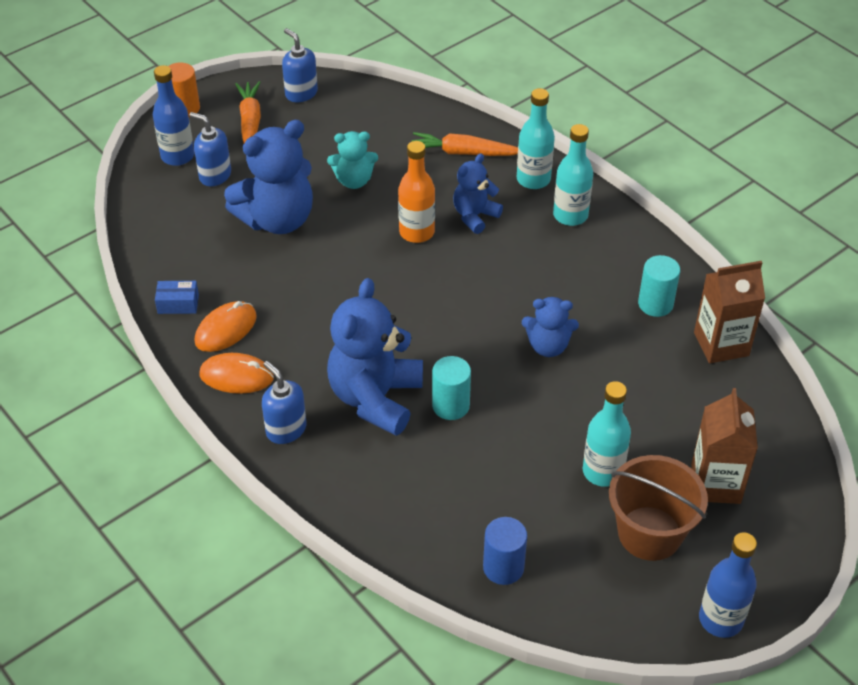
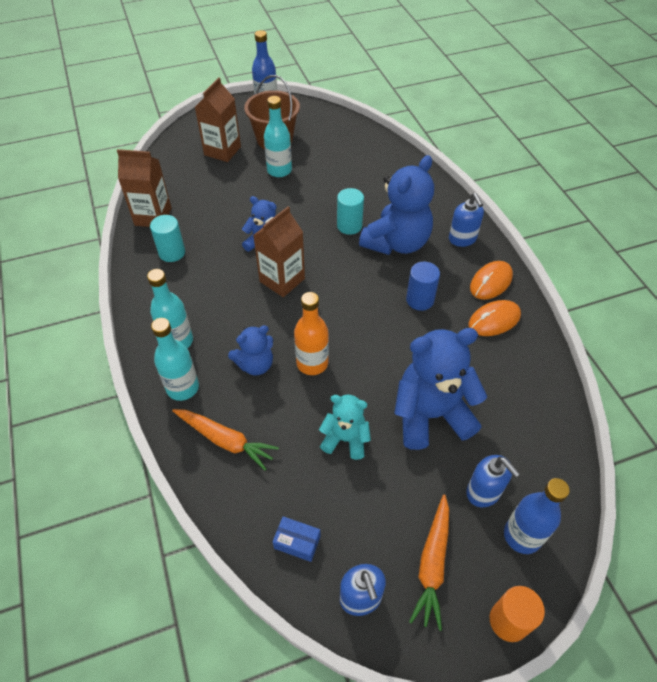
camera: 160 degrees left, 5 degrees up
(178, 304) = (531, 353): blue box -> blue box (297, 542)
(236, 376) = (491, 282): orange mouse -> orange mouse turned 75 degrees counterclockwise
(499, 308) = (282, 280): none -> brown carton
(503, 567) = (360, 144): blue cylinder -> blue cylinder (420, 300)

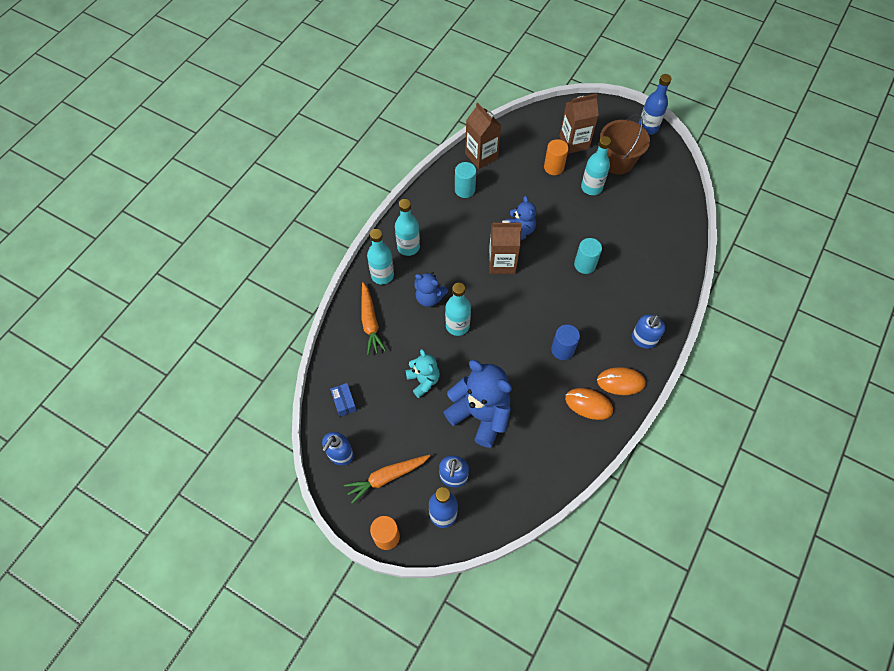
camera: 50 degrees right, 10 degrees up
(229, 179) = (553, 167): none -> orange cylinder
(312, 363) = (457, 325): orange bottle -> turquoise bottle
(397, 243) = (598, 302): blue teddy bear -> none

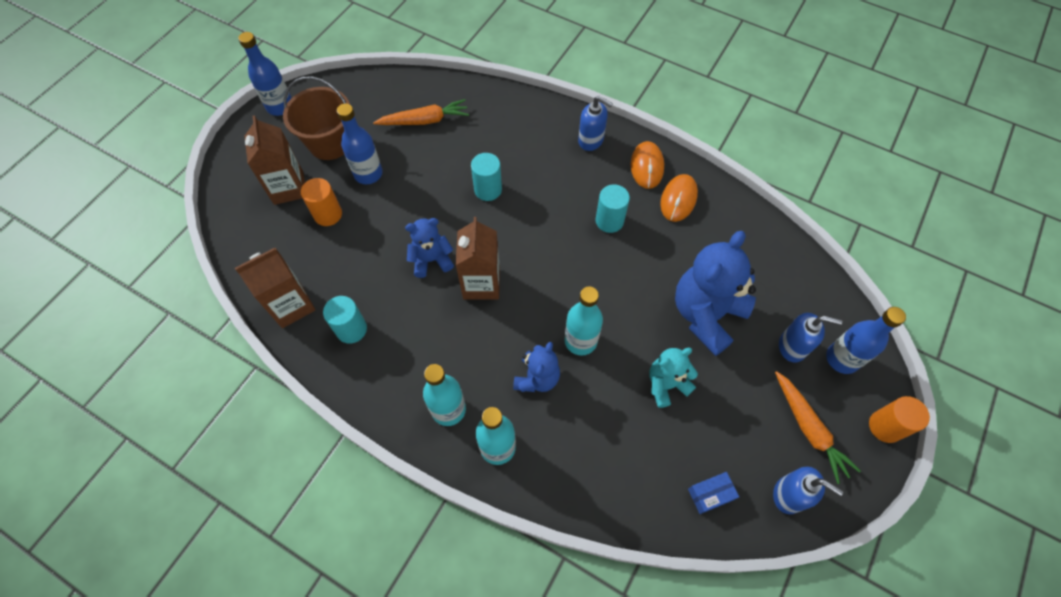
camera: 90 degrees left, 0 degrees up
(370, 322) = (579, 462): orange carrot -> orange carrot (424, 120)
(562, 350) = (609, 221): blue cylinder -> turquoise cylinder
(591, 187) = (368, 174): turquoise bottle -> blue bottle

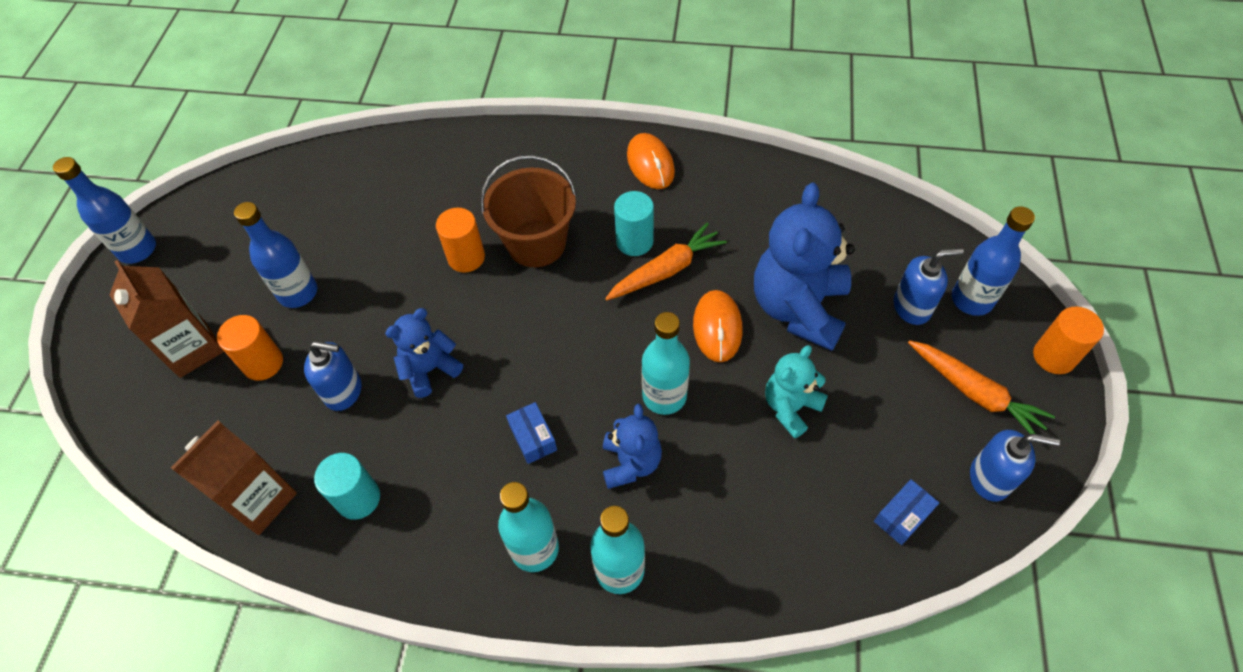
camera: 20 degrees left, 5 degrees down
(330, 143) = (228, 272): brown bucket -> brown bucket (536, 243)
(424, 120) = (347, 202): orange carrot -> orange carrot (666, 270)
(479, 334) = (533, 438): none -> blue box
(481, 283) = (508, 374): brown carton -> none
(488, 189) = (466, 257): turquoise cylinder -> orange cylinder
(591, 140) = (570, 156): blue soap dispenser -> blue soap dispenser (344, 391)
(678, 199) = (704, 188): orange mouse -> orange mouse (717, 327)

